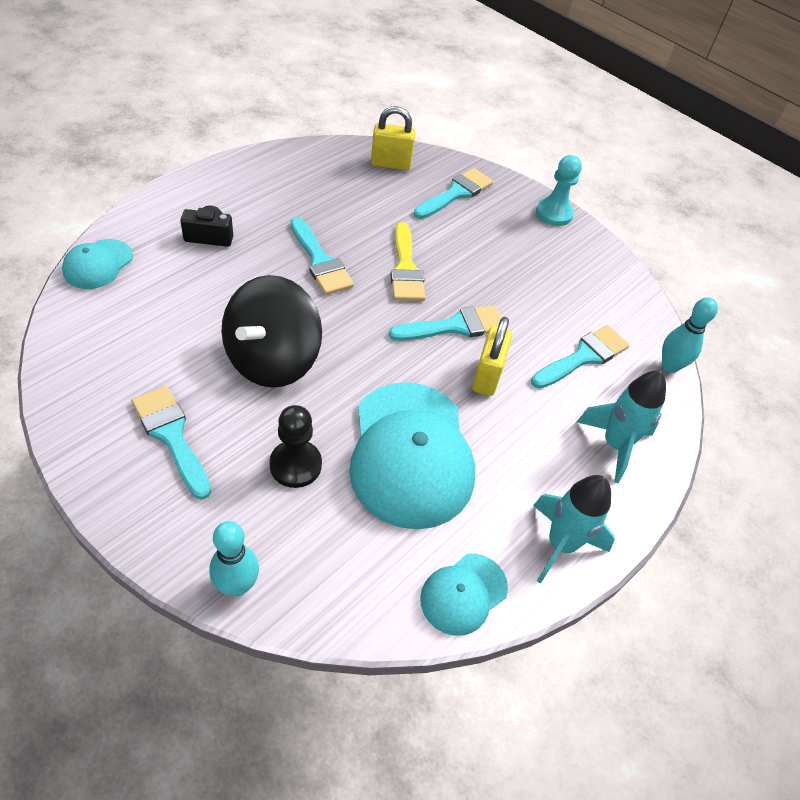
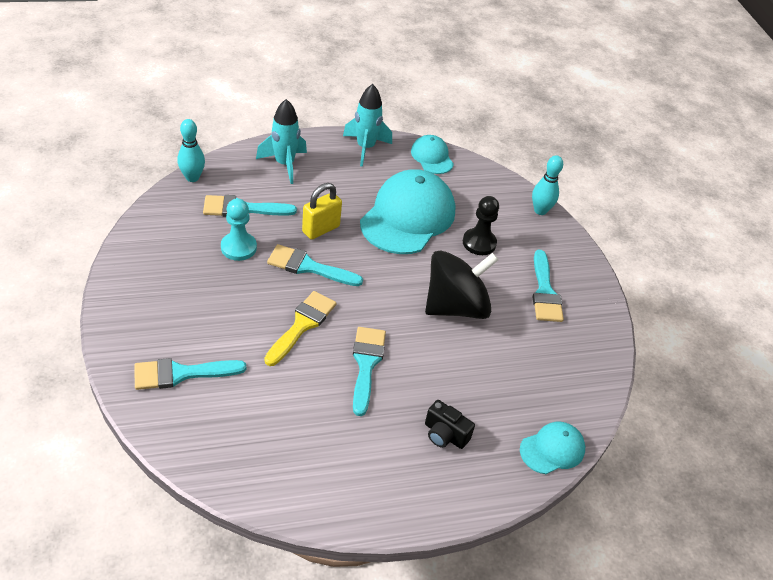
camera: 145 degrees left, 5 degrees down
(390, 164) = (208, 440): yellow padlock -> none
(463, 594) = (432, 157): turquoise cap -> turquoise cap turned 105 degrees counterclockwise
(554, 213) = (117, 311): turquoise pawn -> turquoise pawn (238, 247)

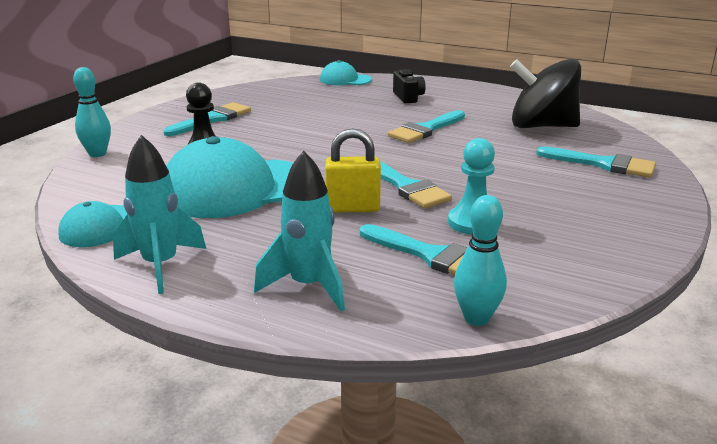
camera: 135 degrees left, 20 degrees down
(302, 325) = (458, 158): yellow brush -> none
(455, 306) = (301, 132): black spinning top -> black spinning top (541, 126)

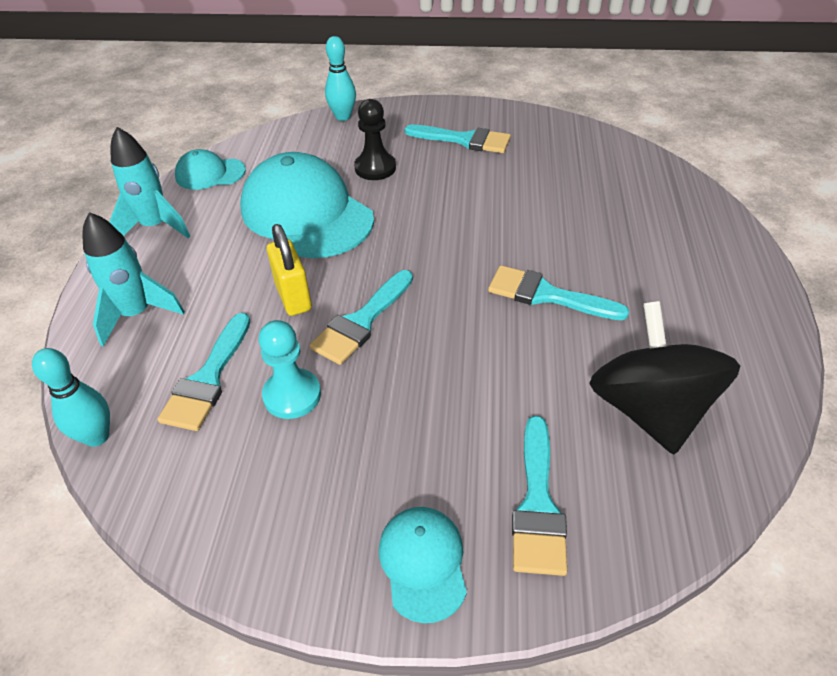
camera: 70 degrees right, 20 degrees up
(345, 80) = (675, 181): turquoise cap -> turquoise cap (423, 563)
(408, 97) = (657, 250): black camera -> none

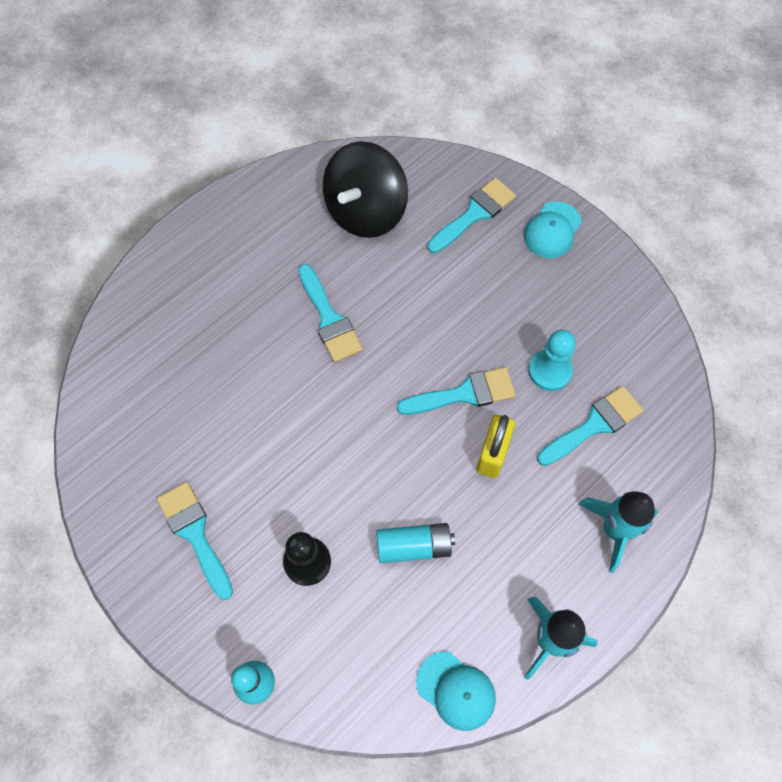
camera: 140 degrees left, 20 degrees up
(97, 436) = (684, 432): turquoise bowling pin -> none
(306, 213) = (414, 546): turquoise cap -> turquoise battery

